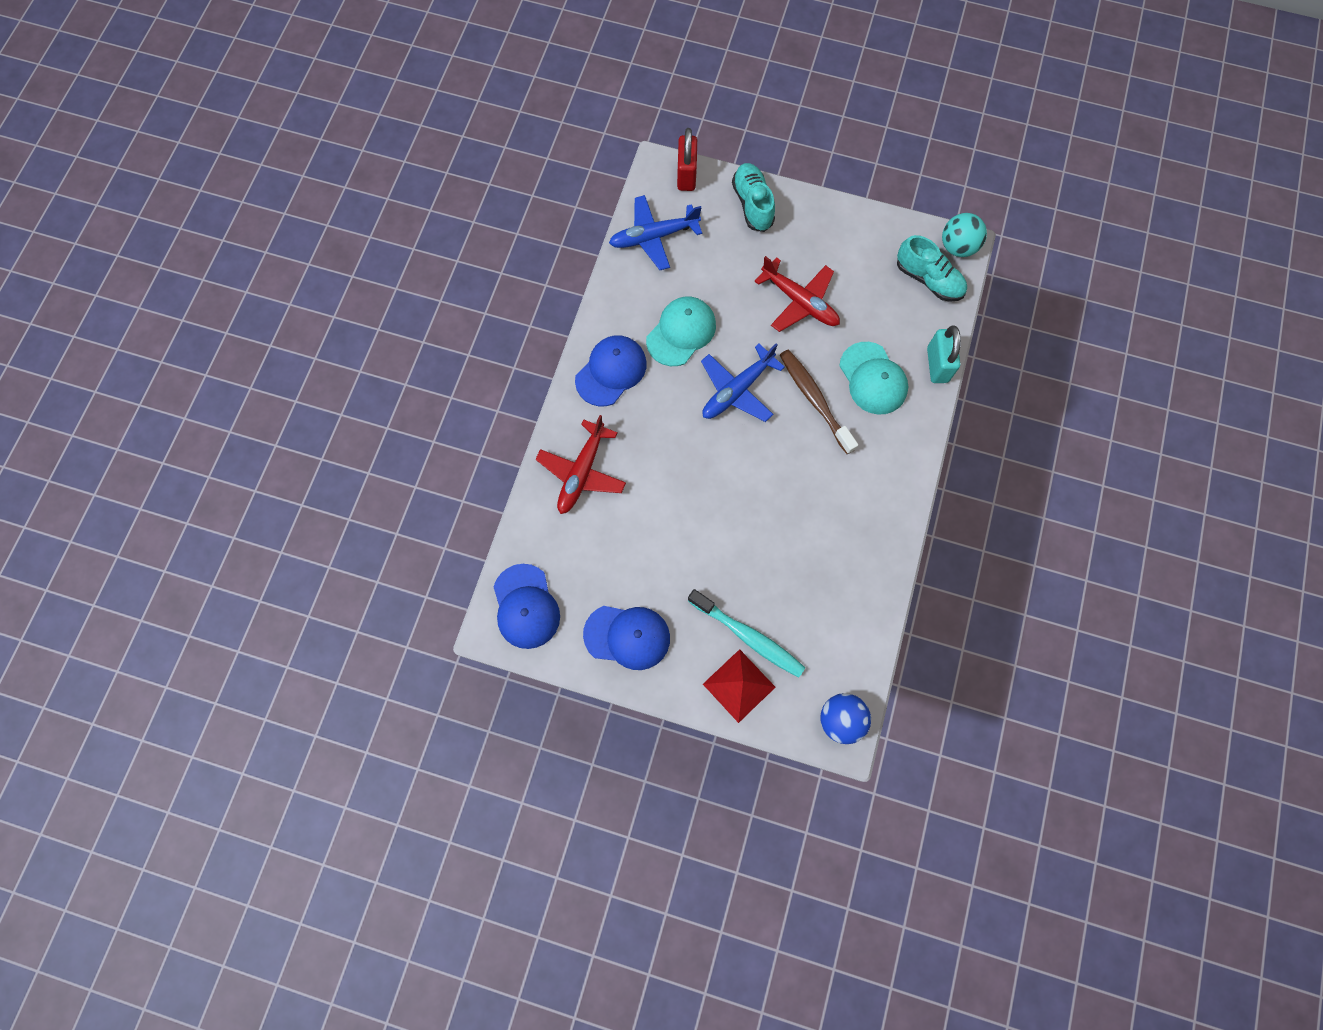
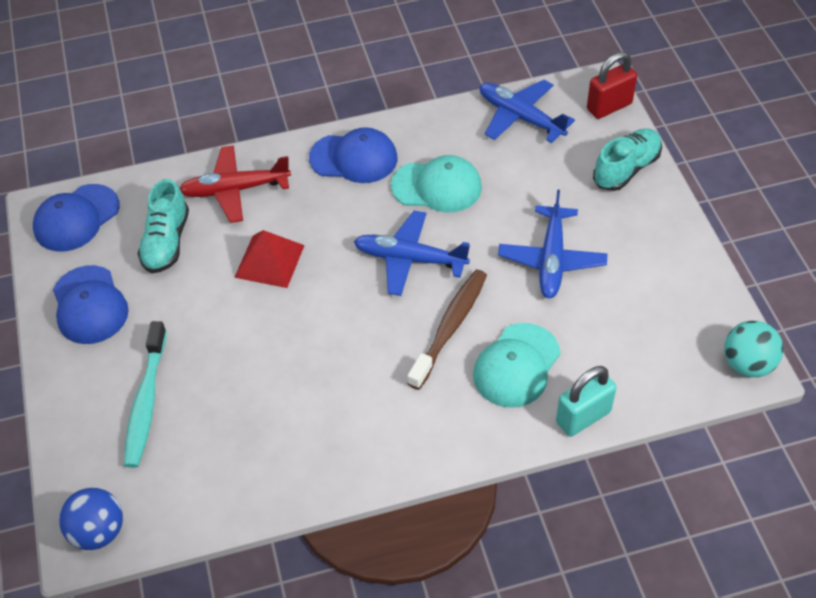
camera: 60 degrees right, 20 degrees down
(739, 685) = (88, 420): red pyramid -> red pyramid (269, 261)
(799, 301) = (552, 259): red plane -> blue plane
(928, 279) = (681, 357): turquoise shoe -> turquoise shoe (166, 242)

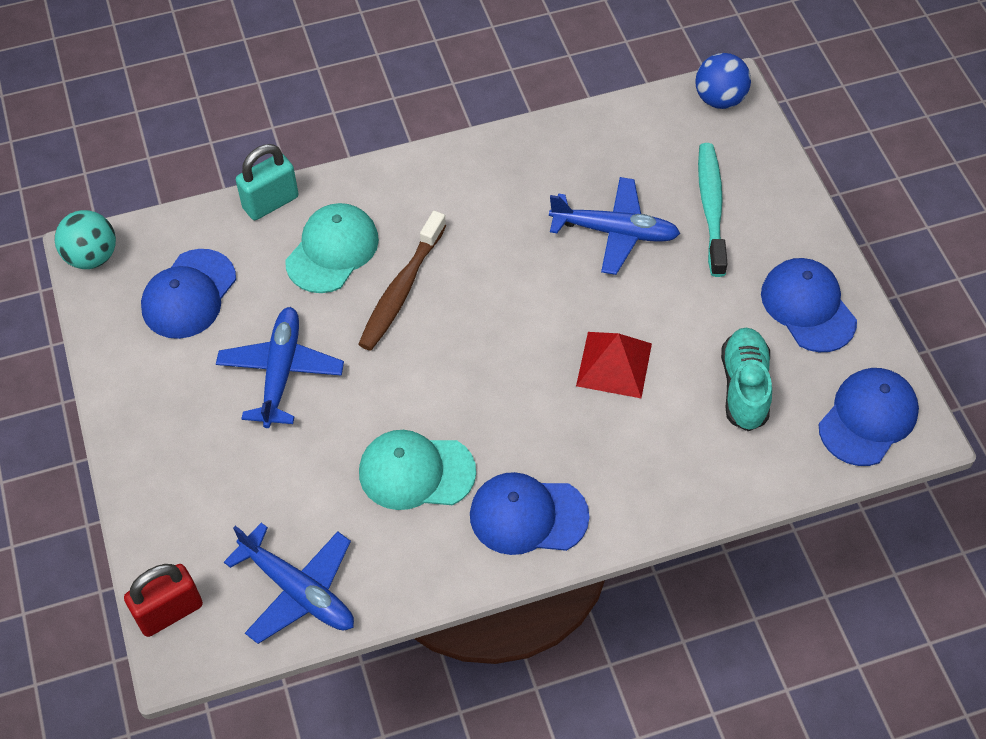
camera: 175 degrees right, 5 degrees up
(235, 190) = (676, 463): red plane -> none
(410, 259) = (447, 369): blue plane -> blue plane (614, 232)
(626, 169) = (167, 503): turquoise shoe -> none
(645, 326) = (189, 294): none -> blue cap

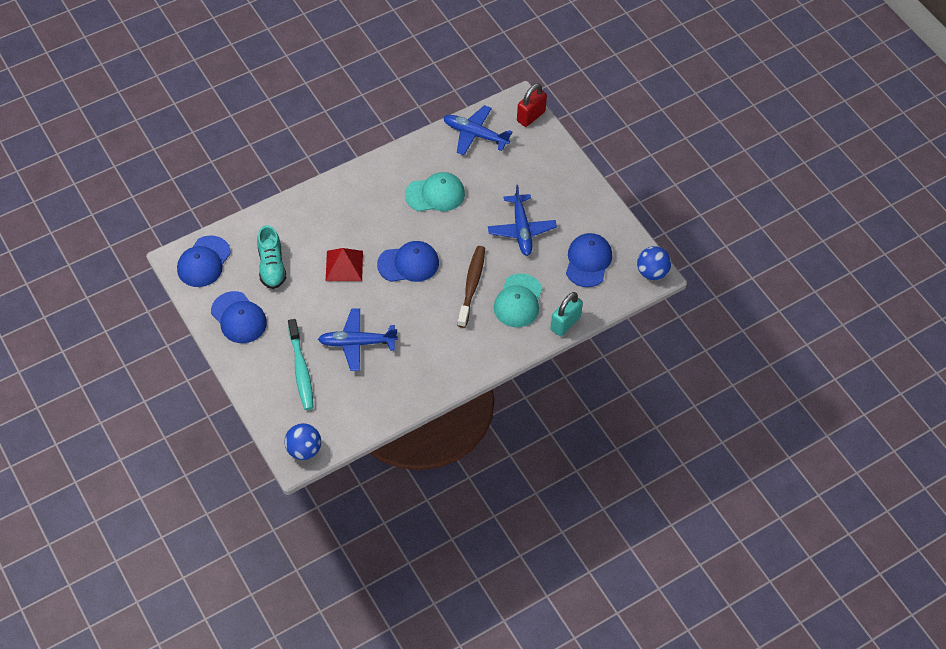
camera: 165 degrees right, 0 degrees up
(92, 257) = (652, 272): turquoise ball -> blue ball
(528, 515) = (374, 184): blue cap -> blue cap (408, 264)

